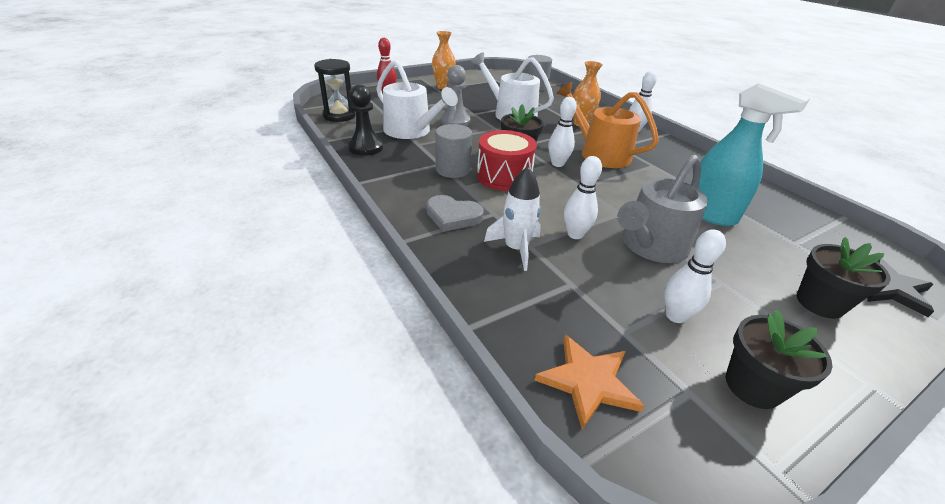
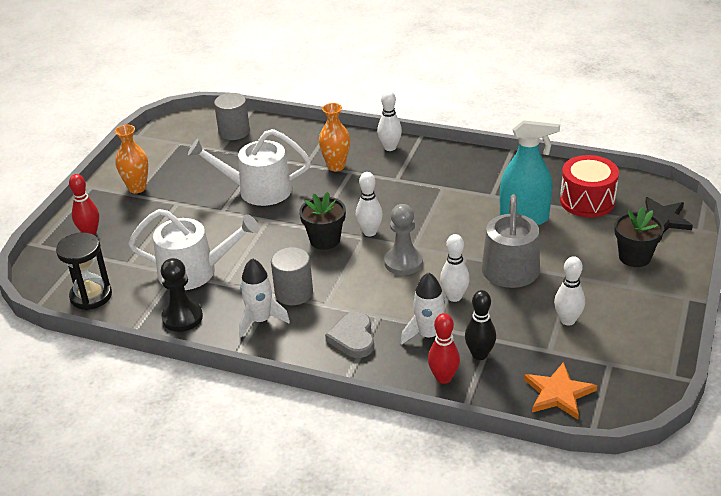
camera: 35 degrees left, 0 degrees up
(408, 172) = (261, 320): none -> white rocket
(453, 216) = (353, 338): grey heart -> grey heart turned 105 degrees clockwise
(455, 122) = (219, 233): grey pawn -> grey pawn (403, 262)
(485, 288) = (443, 378): none -> red bowling pin
(504, 176) = (344, 274): red drum -> red drum (587, 201)
(544, 290) = (479, 354): none -> black bowling pin
(599, 153) = (390, 198): orange watering can -> none
(752, 386) = (635, 338): black flower pot -> none

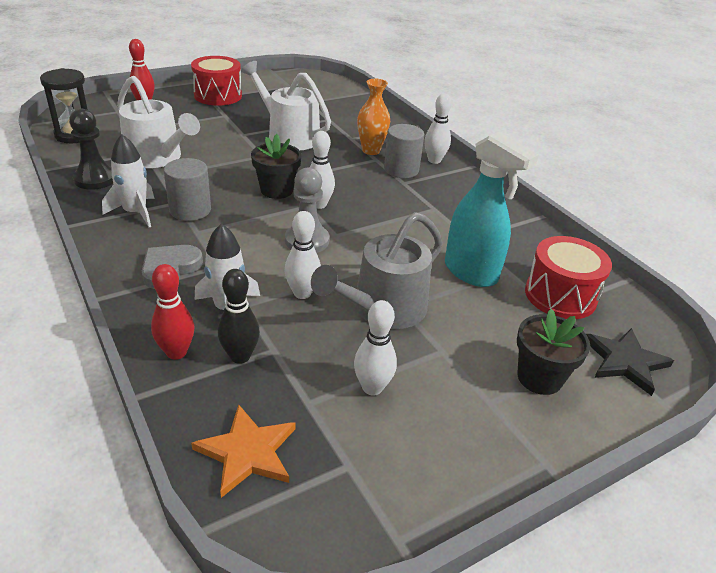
camera: 35 degrees right, 0 degrees up
(137, 188) = (218, 95): orange vase -> red drum
(234, 132) = (336, 97): grey cylinder -> grey cylinder (401, 170)

